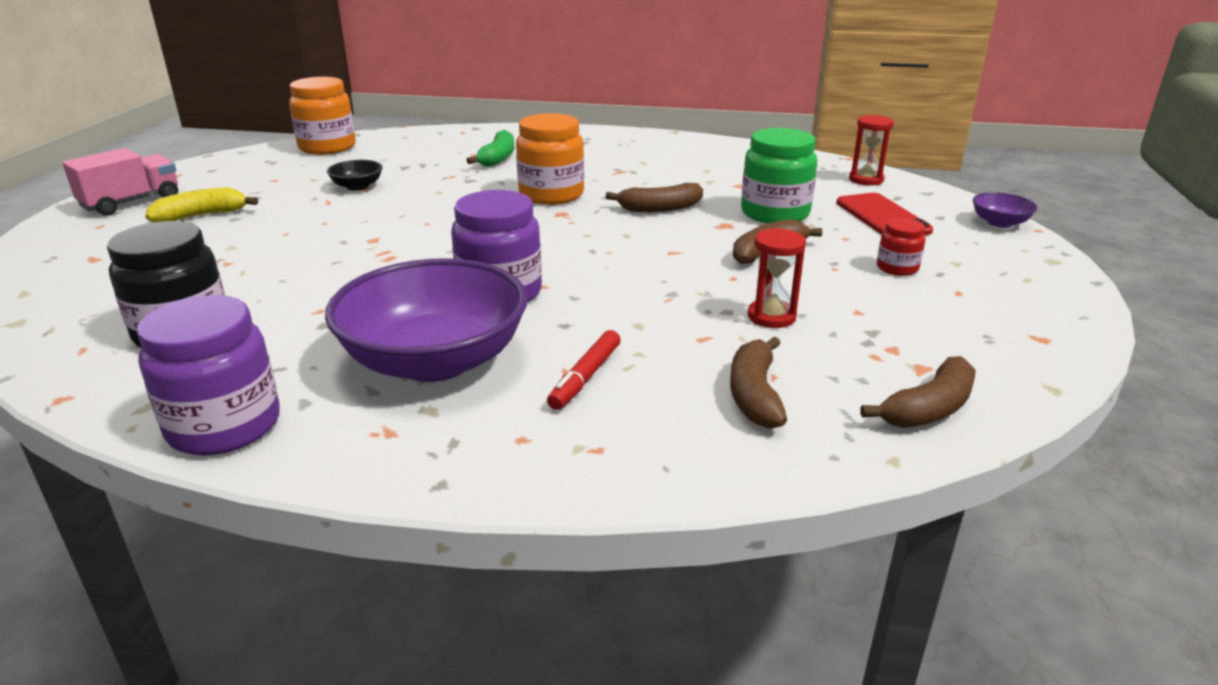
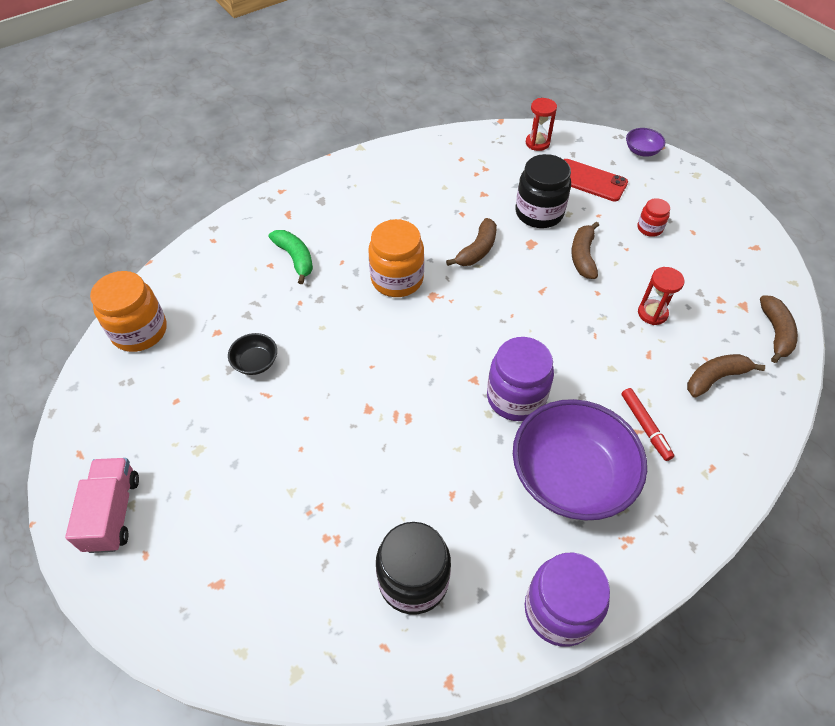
camera: 45 degrees left, 25 degrees up
(202, 216) = (204, 480): yellow banana -> none
(754, 394) = (715, 378): brown banana -> brown banana turned 105 degrees clockwise
(775, 213) = (539, 213): green jar -> black jar

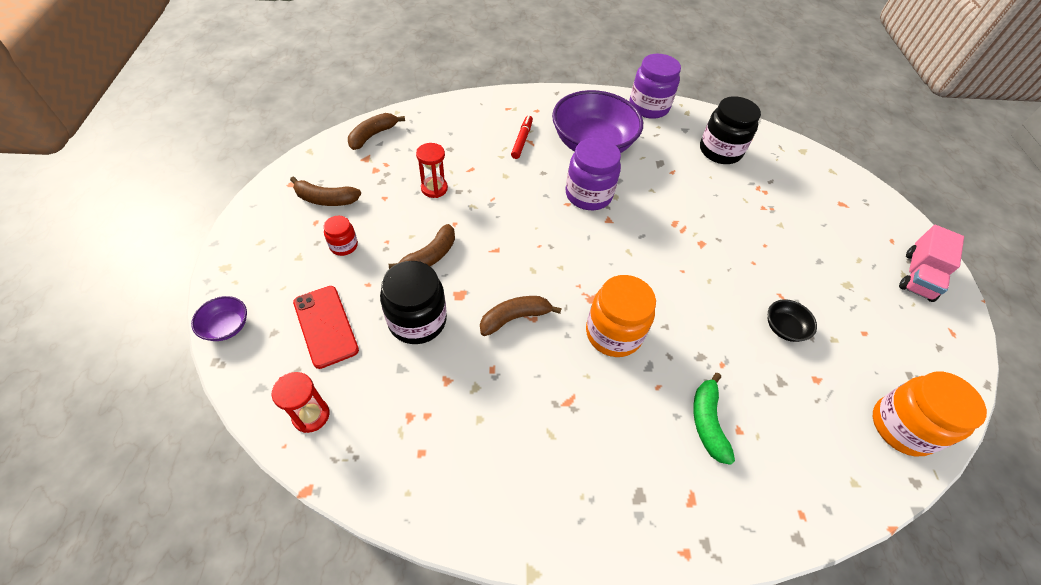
camera: 150 degrees left, 0 degrees up
(715, 378) = (447, 137): brown banana -> brown banana (326, 199)

